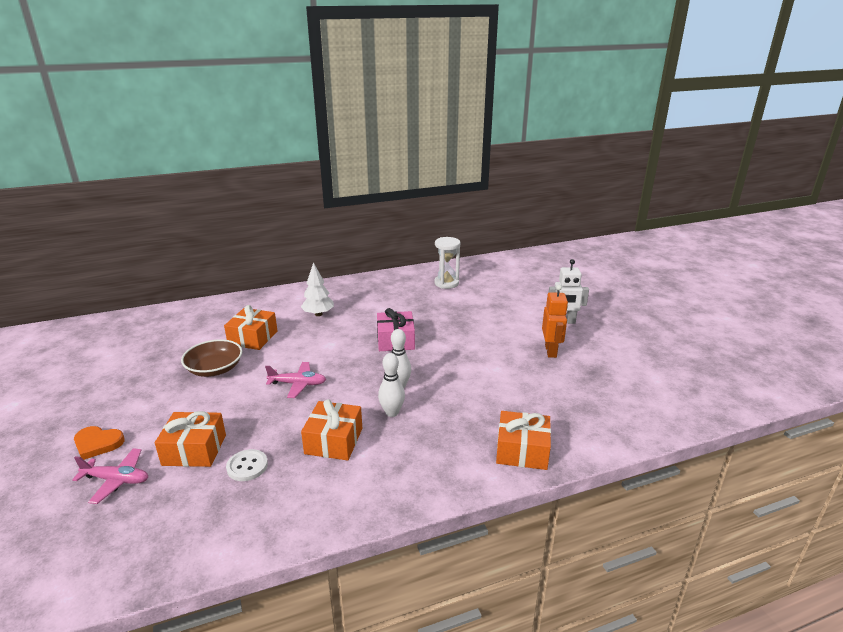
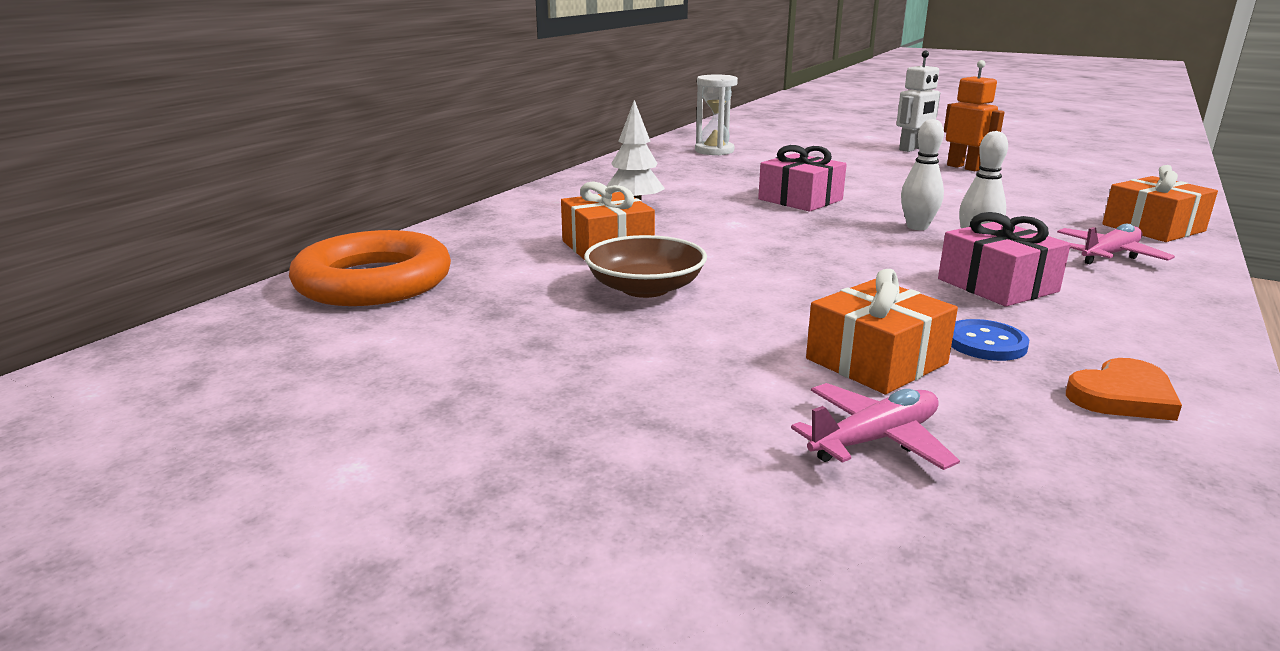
camera: 40 degrees left, 5 degrees down
(98, 444) = (711, 425): orange heart -> orange heart (1122, 396)
(155, 323) = (374, 281): none -> orange ring
(247, 466) = (985, 343): white button -> blue button
(298, 384) = (806, 262): pink plane -> pink plane (1109, 255)
(334, 441) = (997, 285): orange gift -> pink gift

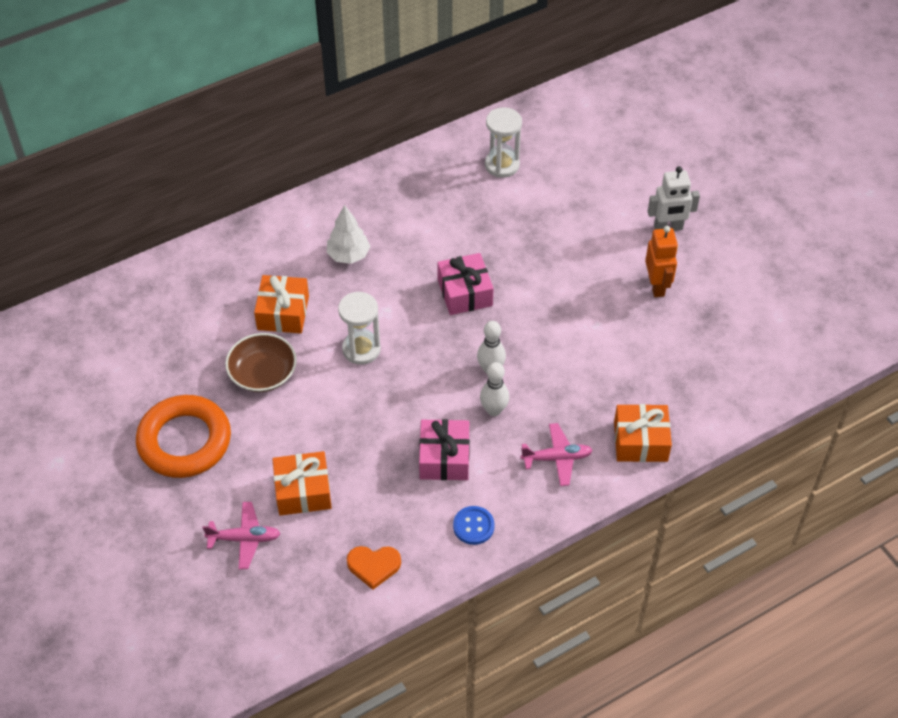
camera: 30 degrees right, 30 degrees up
(374, 281) = (139, 302): orange ring -> orange ring (184, 441)
(749, 247) = (361, 349): none -> white hourglass
(985, 343) = (368, 503): blue button -> blue button (473, 526)

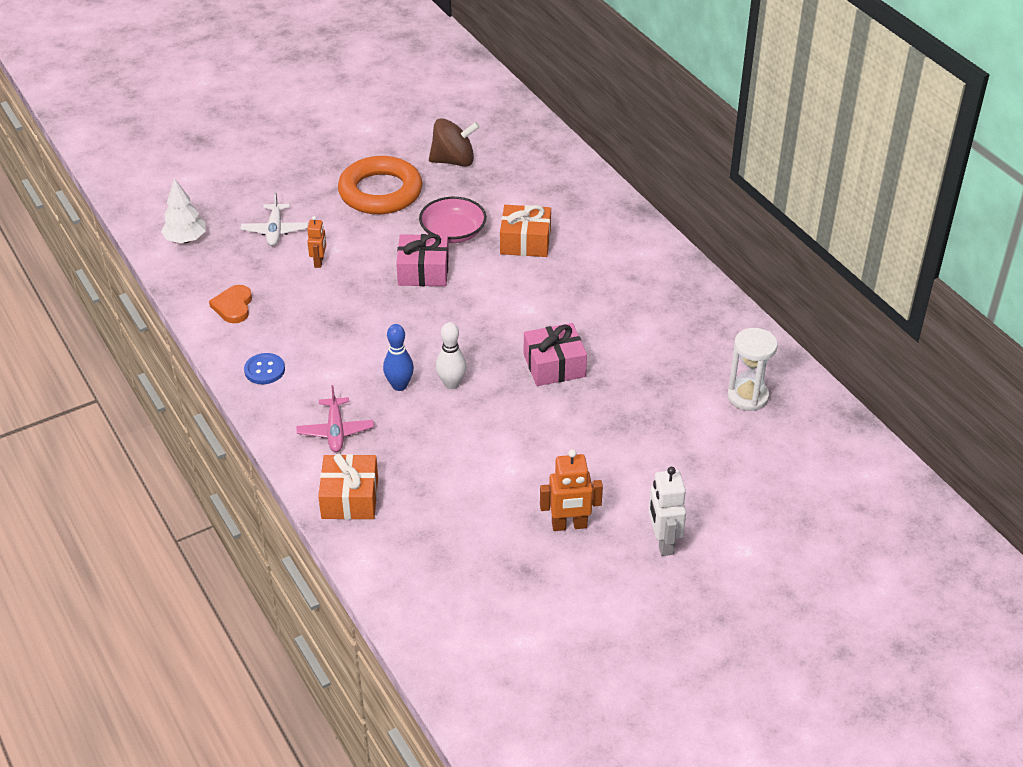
camera: 90 degrees right, 10 degrees down
(136, 375) = (454, 161): none -> brown spinning top
(244, 539) = (275, 230): pink plane -> white plane
(263, 373) = (453, 232): brown bowl -> pink bowl
(303, 491) = (319, 262): orange gift -> orange robot
(348, 255) = (601, 282): white tree -> white tree (185, 240)
(361, 349) = (479, 293): white hourglass -> none
(444, 458) = (345, 350): pink gift -> pink gift (423, 271)
(494, 410) = (399, 385): white bowling pin -> blue bowling pin

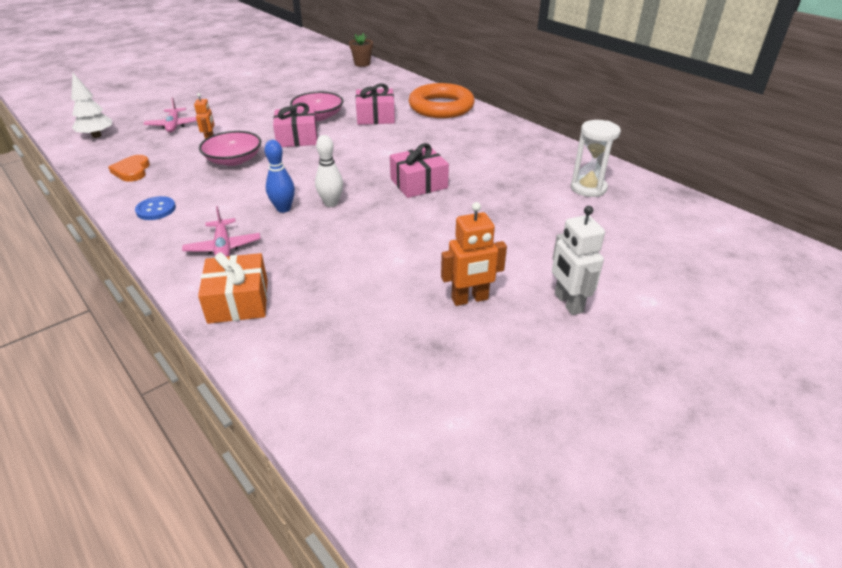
camera: 10 degrees left, 5 degrees down
(275, 230) = (174, 125): white plane -> pink plane
(347, 301) = (234, 160): none -> pink bowl
(380, 192) = (259, 100): orange ring -> orange ring (441, 107)
(454, 161) = (313, 83): brown spinning top -> none
(525, 241) = (375, 117): orange gift -> pink gift
(526, 123) = (362, 64): none -> brown flower pot

